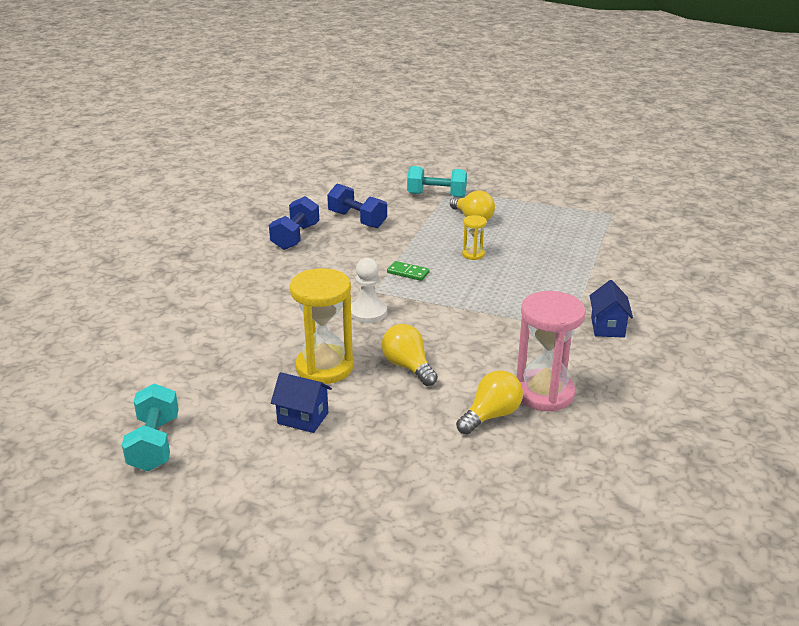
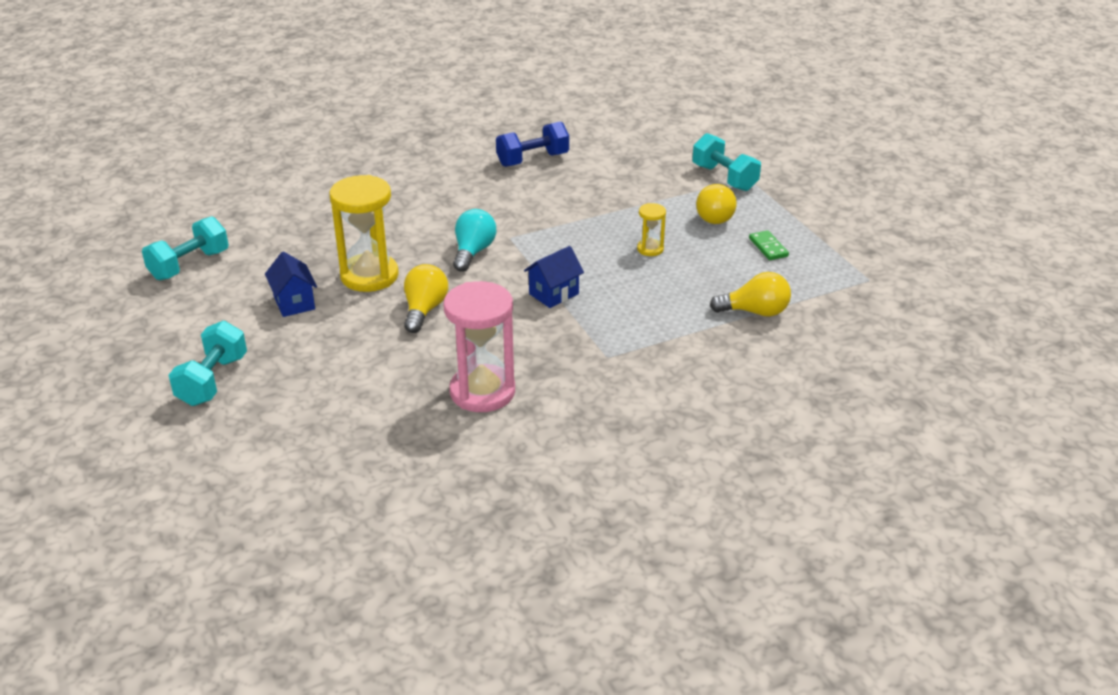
camera: 45 degrees right, 5 degrees up
(348, 512) = (212, 381): none -> turquoise dumbbell
(357, 220) = (609, 168): blue dumbbell -> none
(368, 313) = (473, 252): white pawn -> turquoise light bulb
(408, 273) = (564, 236): green domino -> green domino (768, 247)
(491, 415) = (413, 382): yellow light bulb -> yellow light bulb (755, 312)
(607, 327) = (641, 375): blue house -> blue house (554, 294)

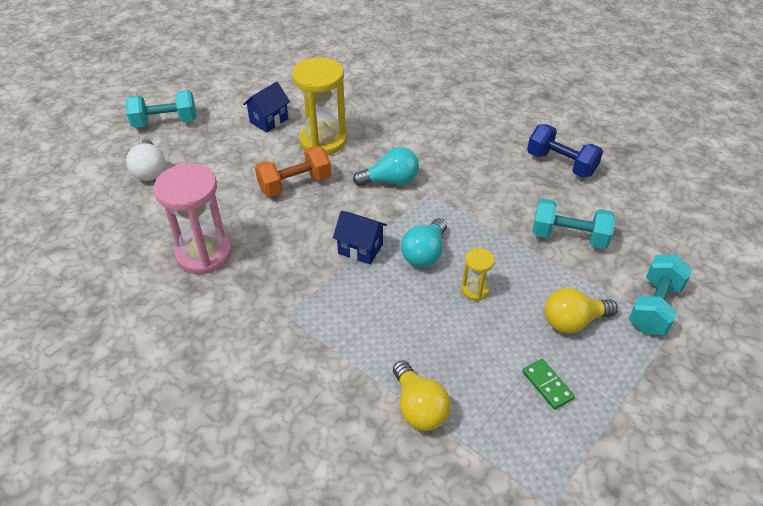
camera: 65 degrees right, 10 degrees up
(189, 265) = (287, 62): turquoise dumbbell -> turquoise dumbbell (569, 237)
(300, 408) = (149, 170): none -> white light bulb
(424, 310) = (295, 184): yellow light bulb -> orange dumbbell
(587, 261) = (424, 253): none -> turquoise light bulb
(768, 247) = (547, 385): green domino -> green domino turned 75 degrees counterclockwise

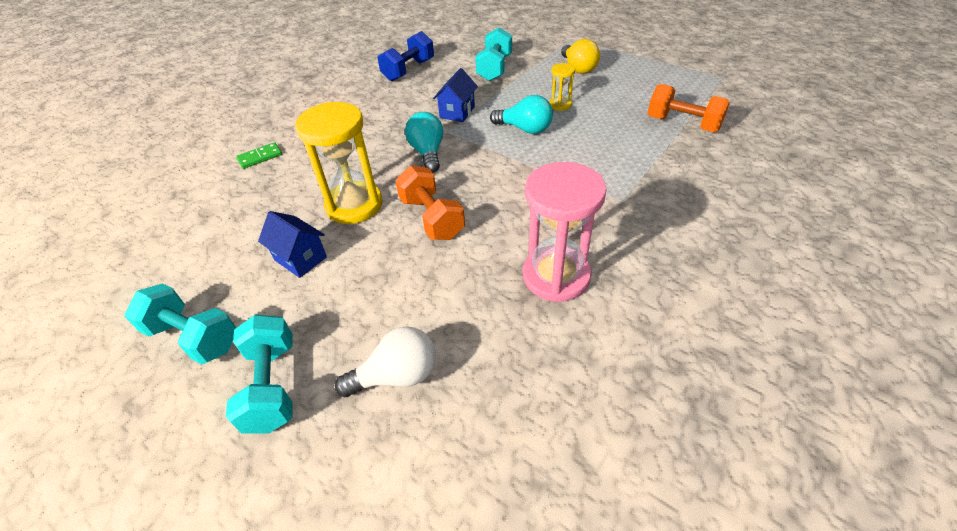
camera: 90 degrees left, 0 degrees up
(360, 249) = (526, 164): blue house -> blue house (457, 112)
(419, 407) = (683, 124): yellow light bulb -> orange dumbbell
(547, 385) = (637, 77): green domino -> green domino (260, 157)
(654, 307) = (556, 43): turquoise dumbbell -> turquoise dumbbell (193, 337)

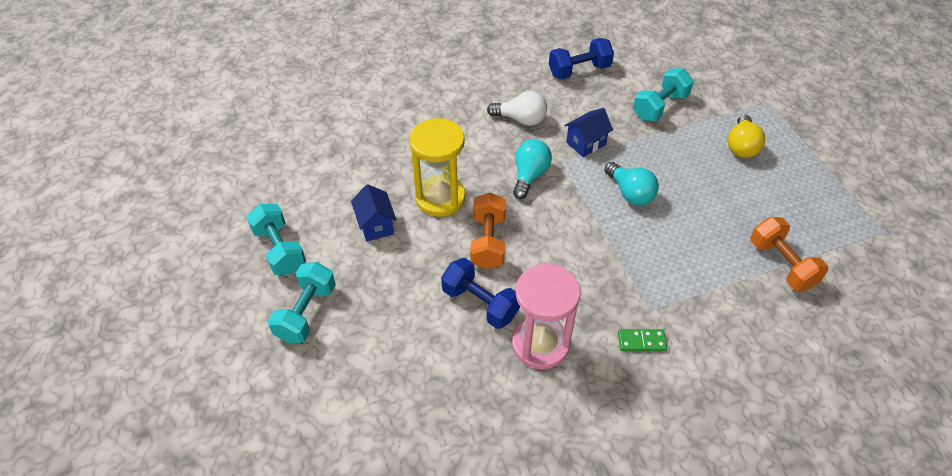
camera: 30 degrees right, 5 degrees up
(260, 157) = (400, 112): green domino -> green domino (641, 341)
(397, 375) = (381, 352): white light bulb -> white light bulb (521, 119)
(467, 272) = (480, 303): none -> blue dumbbell
(560, 105) = (685, 182): yellow hourglass -> none

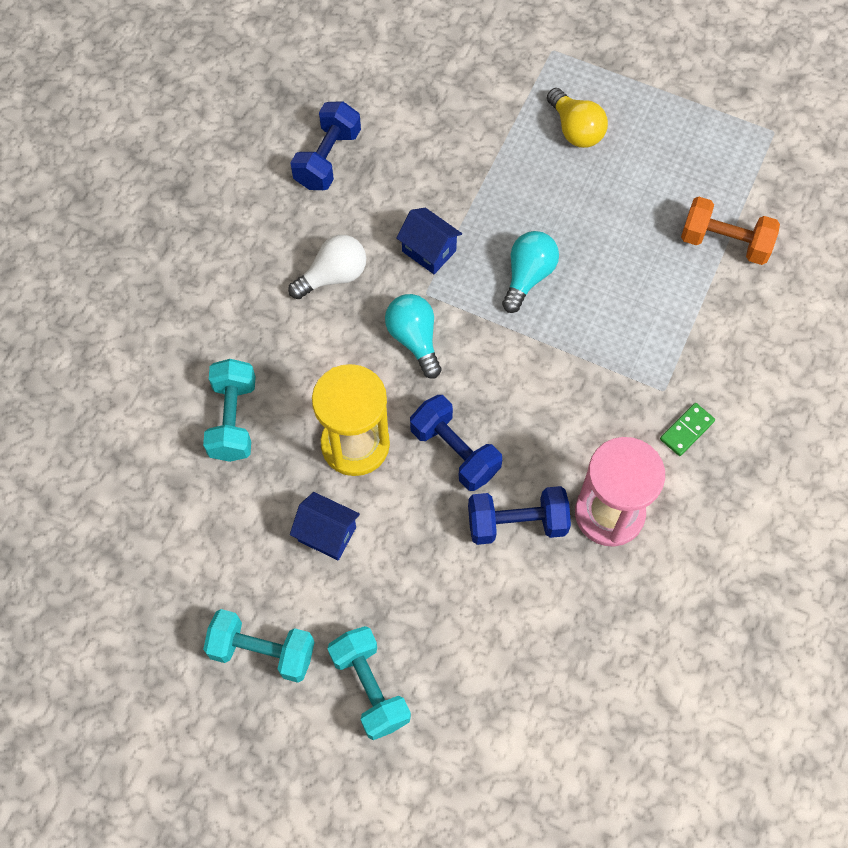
camera: 45 degrees left, 15 degrees up
(488, 242) = (455, 451): orange dumbbell -> blue dumbbell
(586, 143) = (429, 251): blue house -> blue house turned 60 degrees counterclockwise
(630, 193) = (528, 276): turquoise light bulb -> turquoise light bulb turned 75 degrees counterclockwise
(660, 106) = (455, 141): turquoise dumbbell -> turquoise dumbbell (233, 419)

